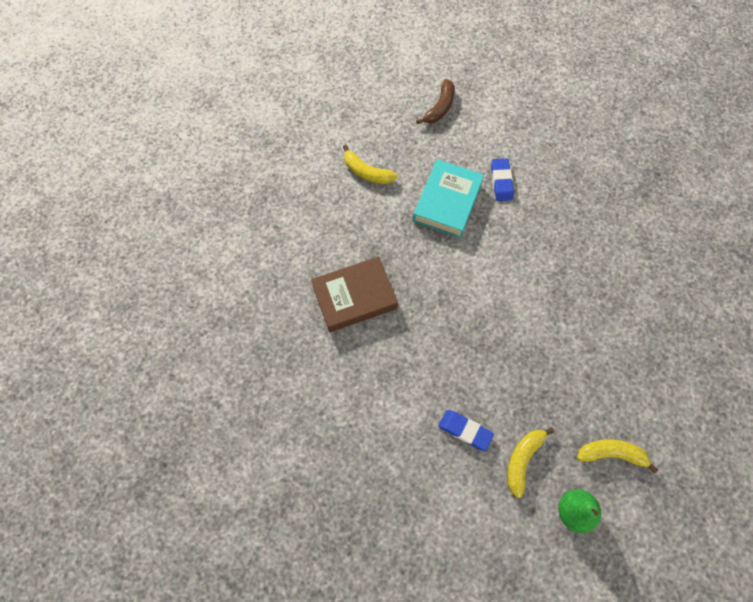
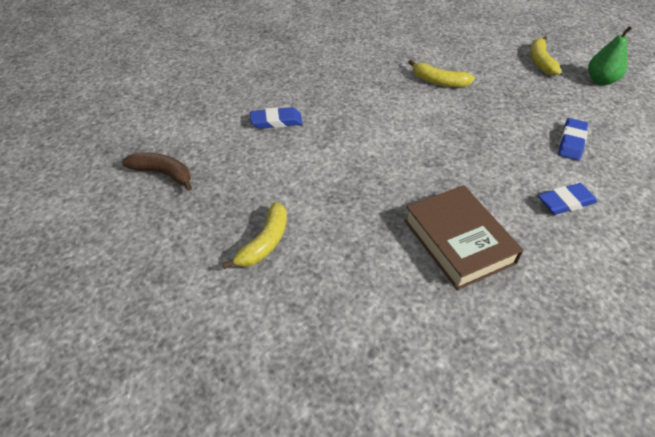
camera: 95 degrees left, 20 degrees down
(387, 393) = (565, 202): none -> blue eraser
(447, 202) = (307, 162): turquoise book -> none
(522, 460) = (576, 107): yellow banana -> yellow banana (439, 81)

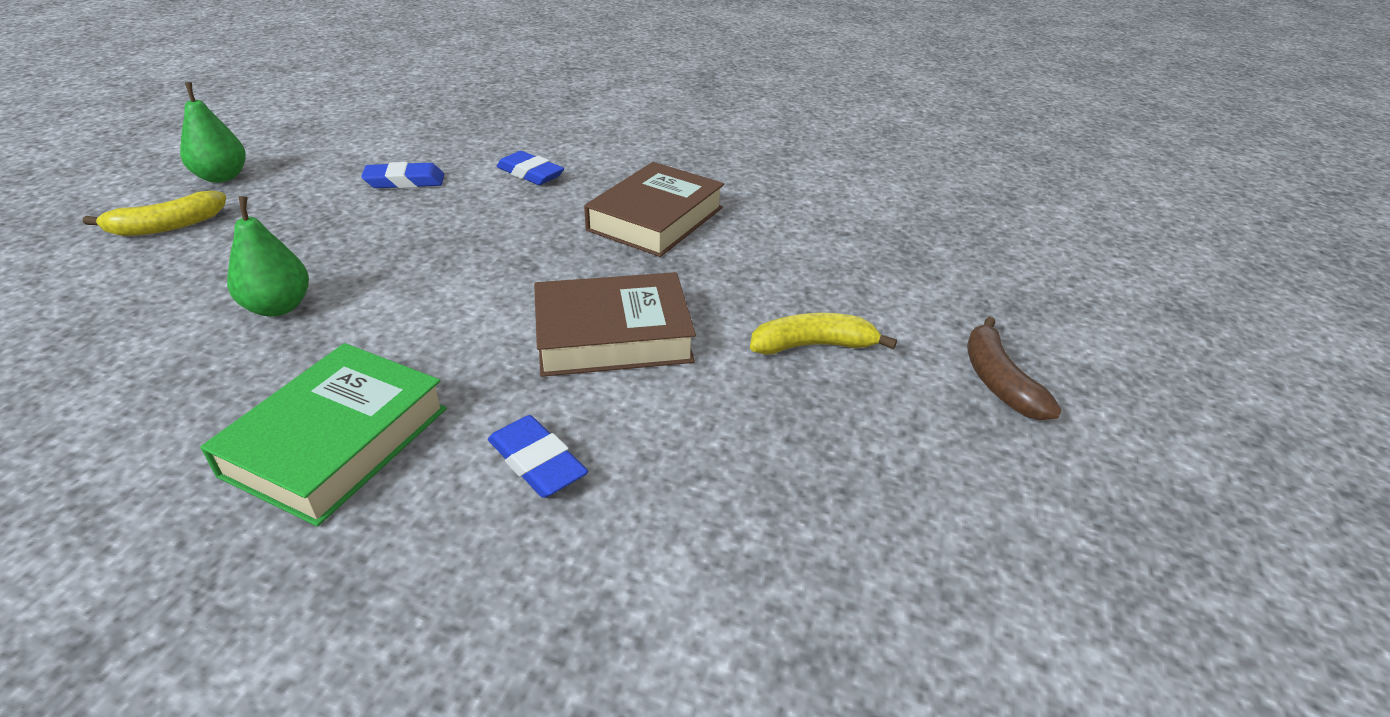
camera: 125 degrees left, 10 degrees down
(163, 173) = (822, 545): brown banana -> brown banana (998, 381)
(332, 82) = (337, 441): none -> green book
(339, 170) = (613, 335): none -> brown book
(439, 81) = (278, 307): yellow banana -> green pear

